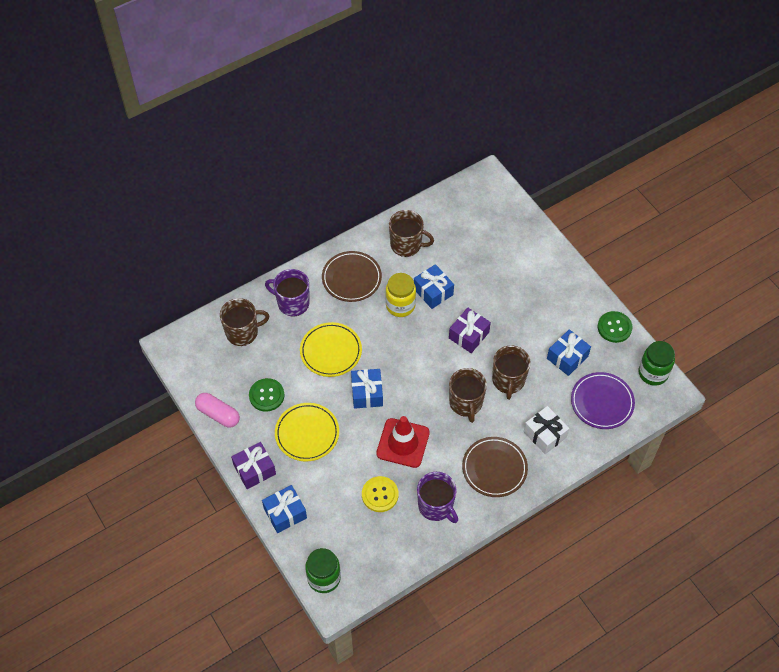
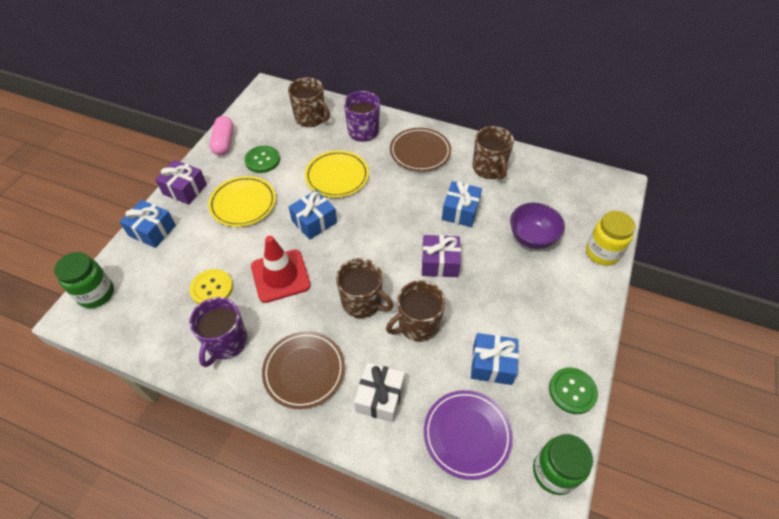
camera: 55 degrees right, 5 degrees down
(400, 305) = (424, 196): yellow jar -> yellow jar (602, 253)
(466, 403) = (362, 302): brown mug -> brown mug turned 105 degrees counterclockwise
(491, 265) = (532, 238): none -> purple bowl

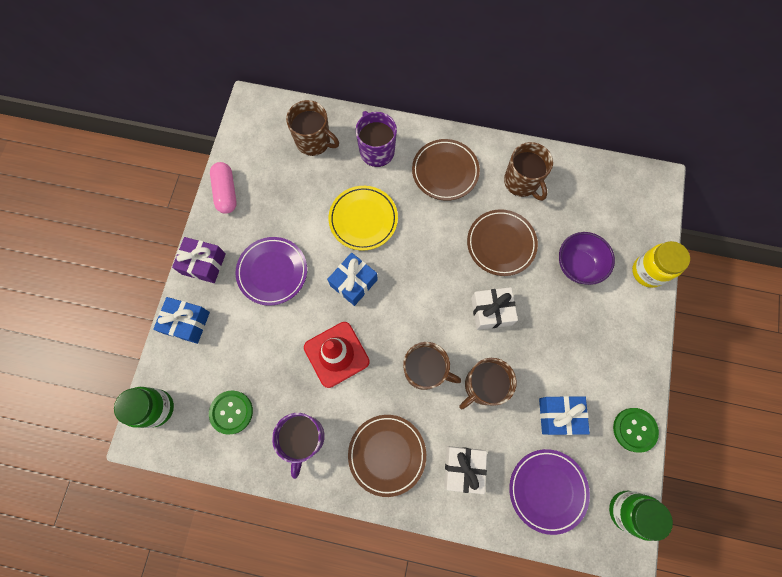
camera: 10 degrees left, 20 degrees up
(212, 288) = (271, 381): yellow button -> none
(243, 203) = (272, 272): yellow plate -> purple plate
(262, 160) = (276, 210): green button -> green button (231, 412)
(439, 263) = (491, 311): purple gift -> white gift
(460, 211) = (501, 244): blue gift -> brown plate

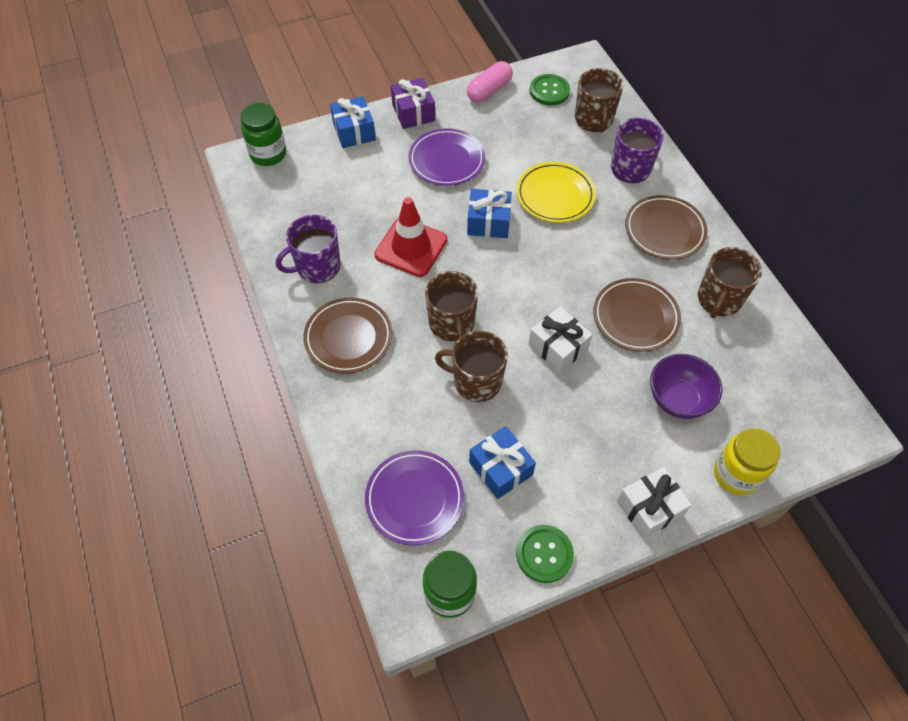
camera: 55 degrees right, 15 degrees down
(231, 412) = (301, 203): green button -> green button (549, 91)
(463, 468) = (381, 409): white gift -> white gift (649, 508)

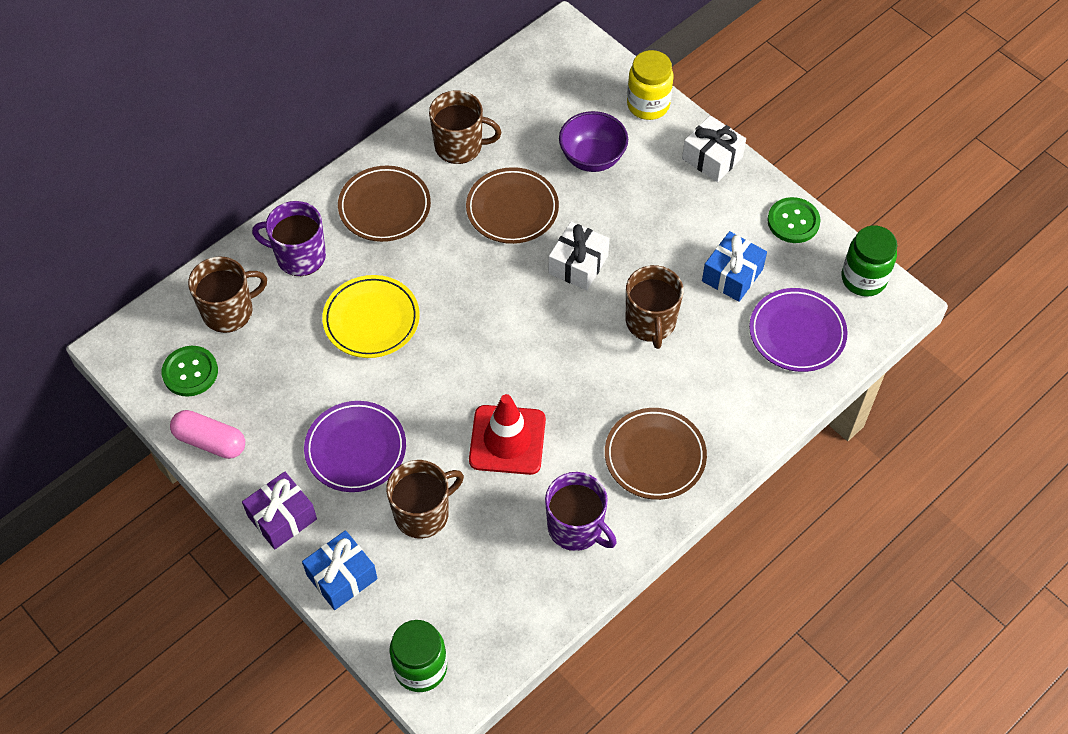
camera: 110 degrees left, 0 degrees up
(452, 324) = (593, 365): brown mug -> brown mug (423, 513)
(488, 222) = (438, 374): blue gift -> none

